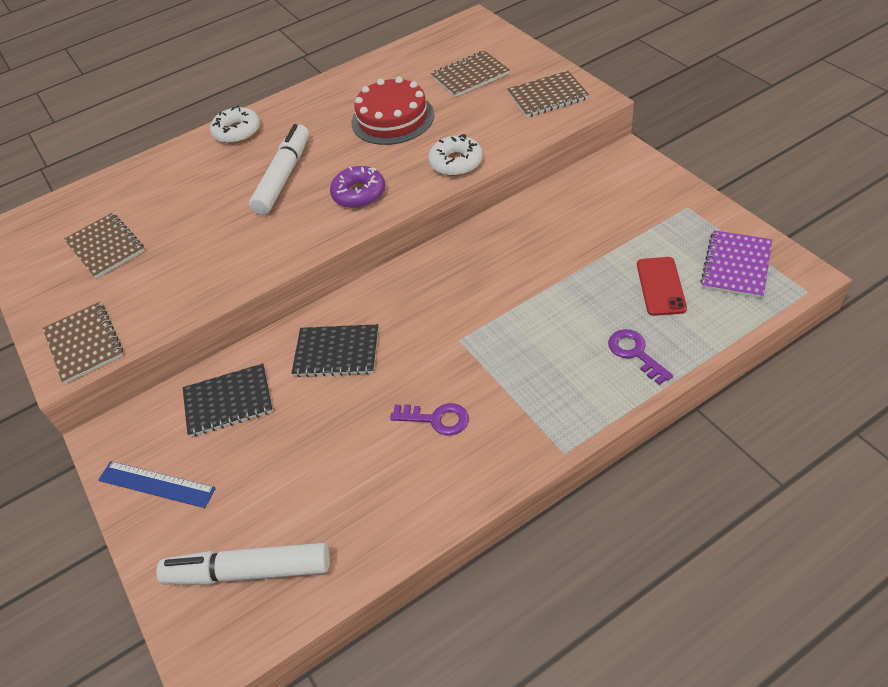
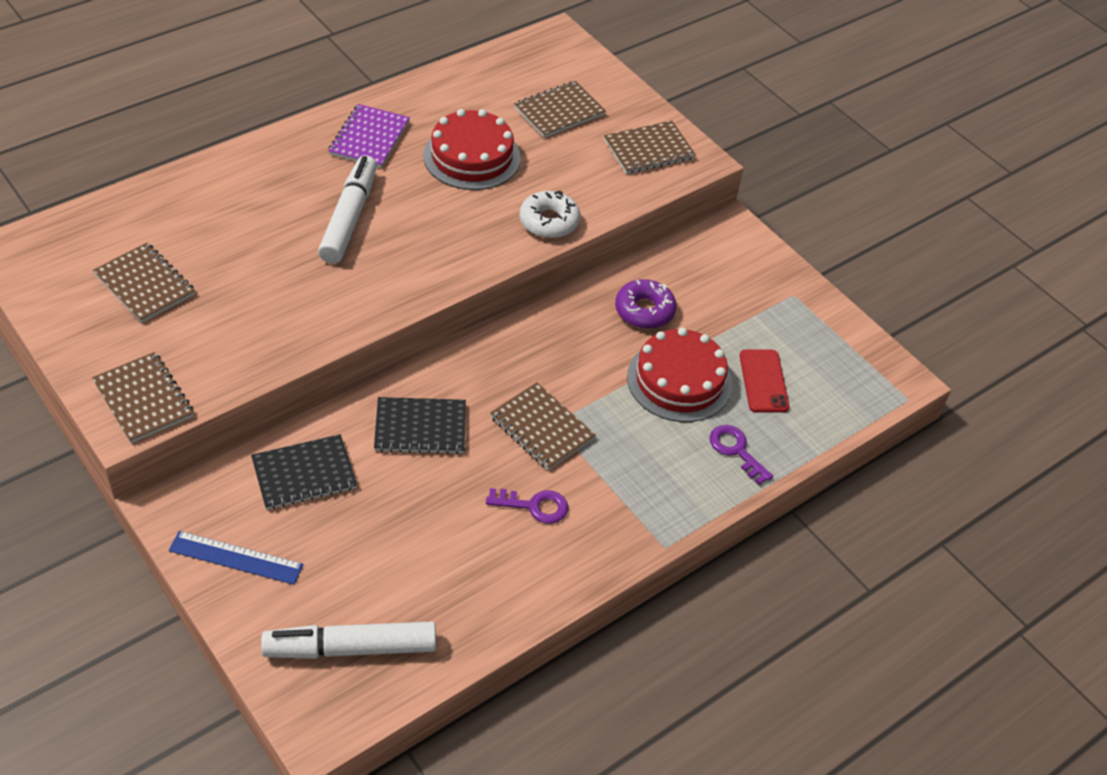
camera: 15 degrees left, 0 degrees up
(237, 132) = (284, 151): white donut -> none
(359, 193) = (441, 248): purple donut -> purple donut (644, 310)
(447, 345) = (541, 428): none -> brown notebook
(579, 292) = (679, 380): none -> red cake
(736, 266) = (840, 365): purple notebook -> purple notebook (369, 138)

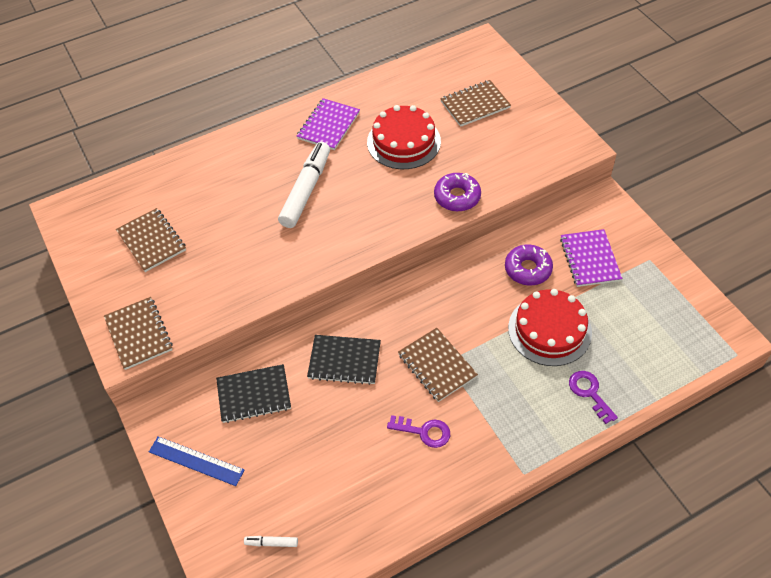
camera: 15 degrees right, 5 degrees up
(351, 648) = (271, 543): white marker -> white marker, size x0.41
(549, 221) = (457, 197): white donut -> purple donut
(649, 150) = (542, 137): brown notebook -> none
(720, 296) = (589, 259): none -> purple notebook
(763, 381) = (617, 333): red phone -> none

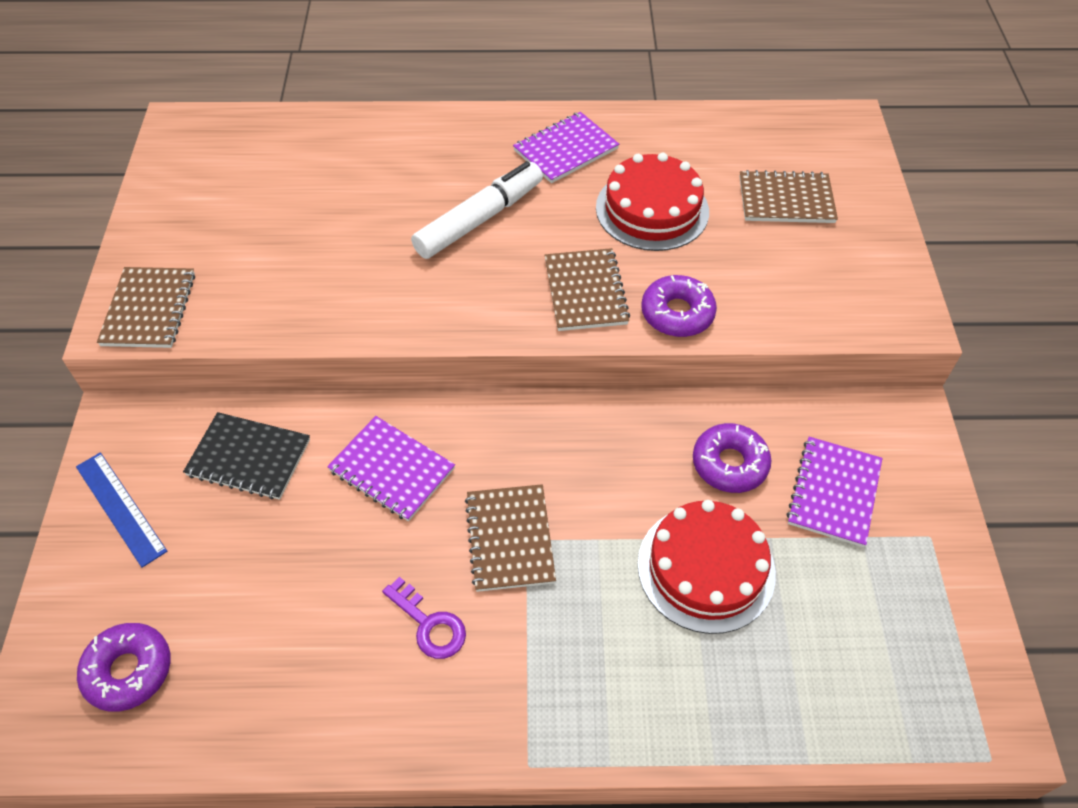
camera: 25 degrees right, 0 degrees up
(151, 241) = (248, 202): brown notebook -> brown notebook (585, 291)
(271, 543) = (128, 671): white marker -> purple donut
(344, 361) = (391, 470): black notebook -> purple notebook
(589, 393) = (707, 694): purple key -> none

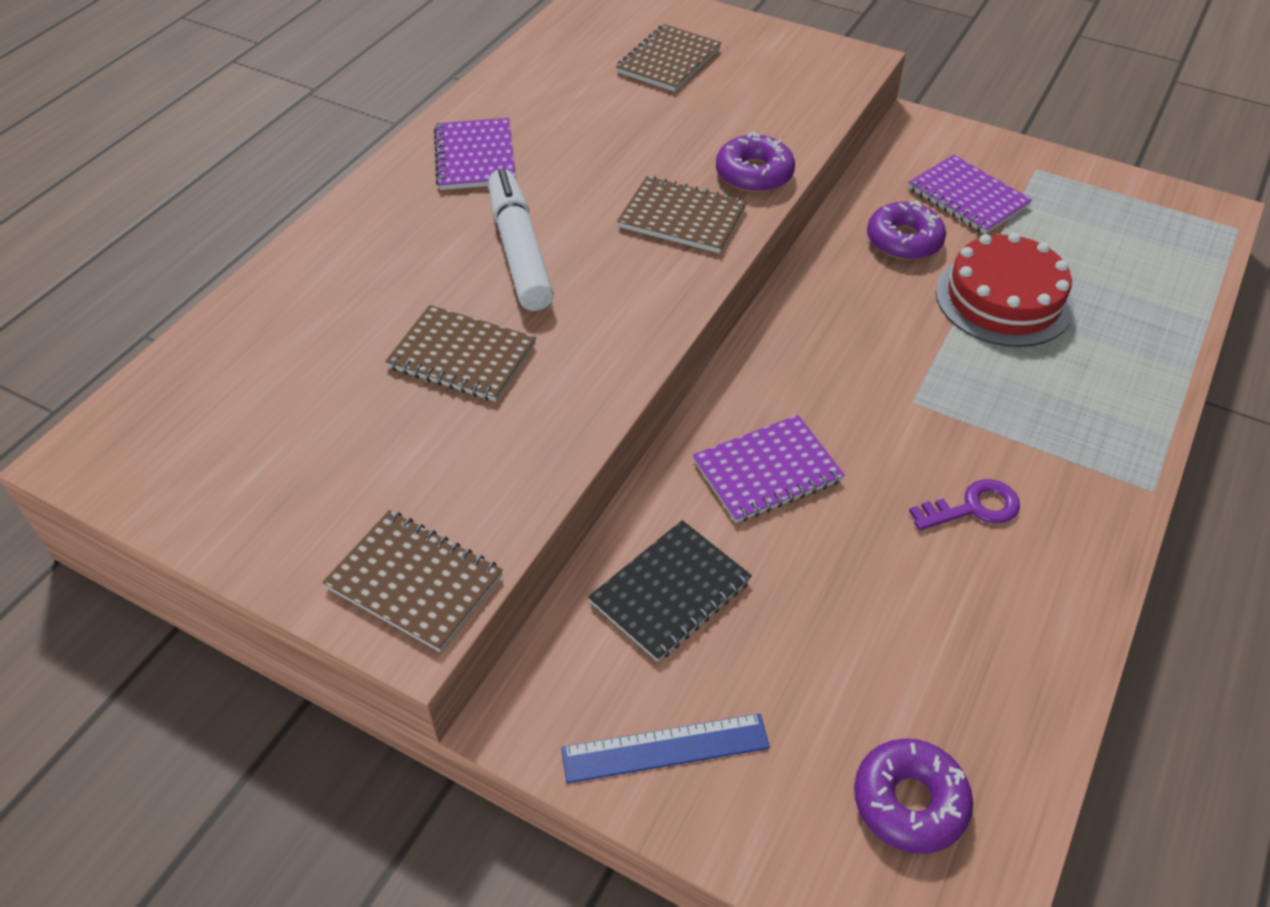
camera: 60 degrees left, 5 degrees down
(509, 539) = (905, 412): brown notebook -> brown notebook (462, 356)
(652, 209) = (611, 137): red cake -> none

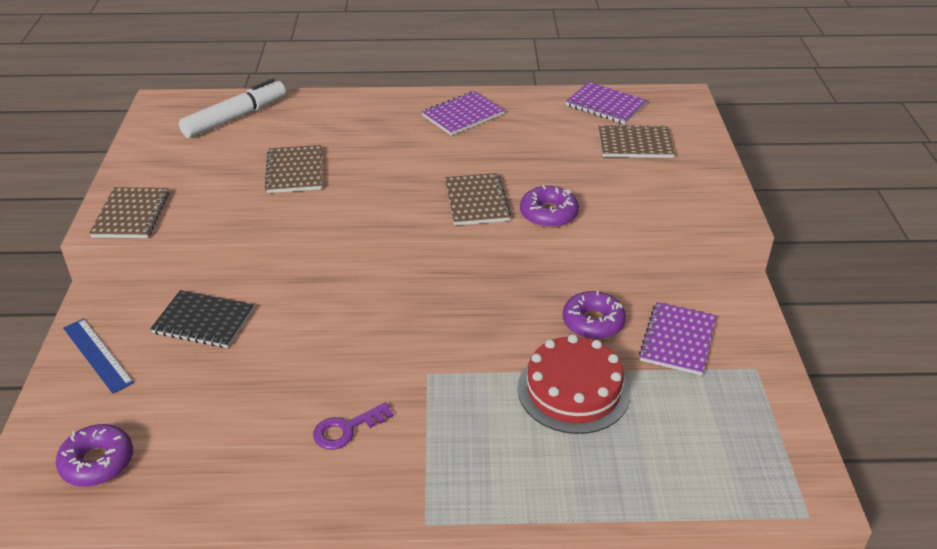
camera: 60 degrees right, 10 degrees down
(519, 251) = (393, 158): white marker -> white marker (235, 118)
(767, 471) = (319, 328): purple notebook -> purple notebook (605, 105)
(973, 507) = (346, 429): purple key -> purple key turned 105 degrees clockwise

